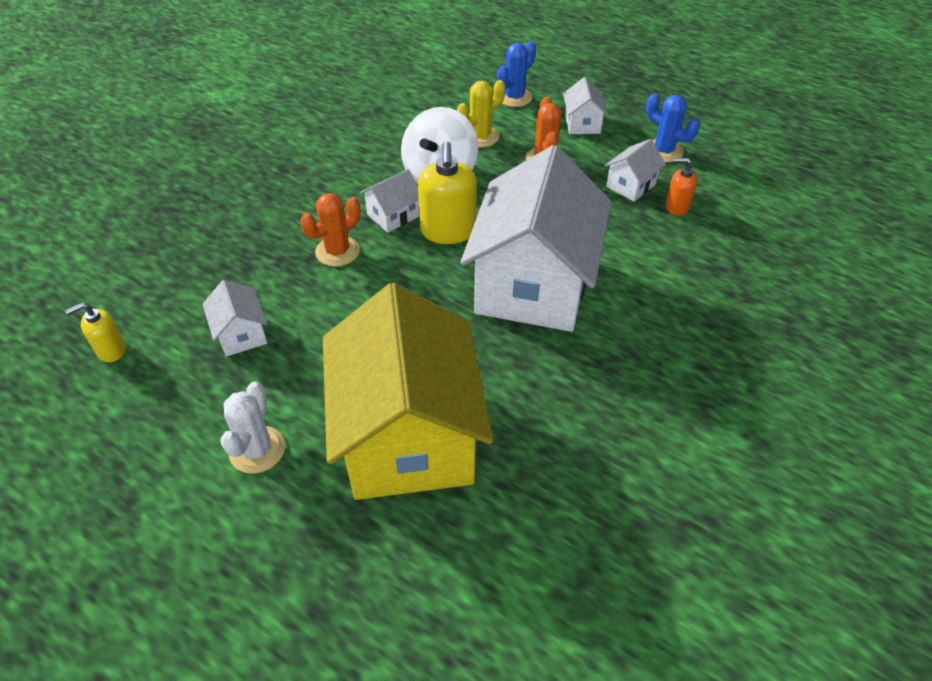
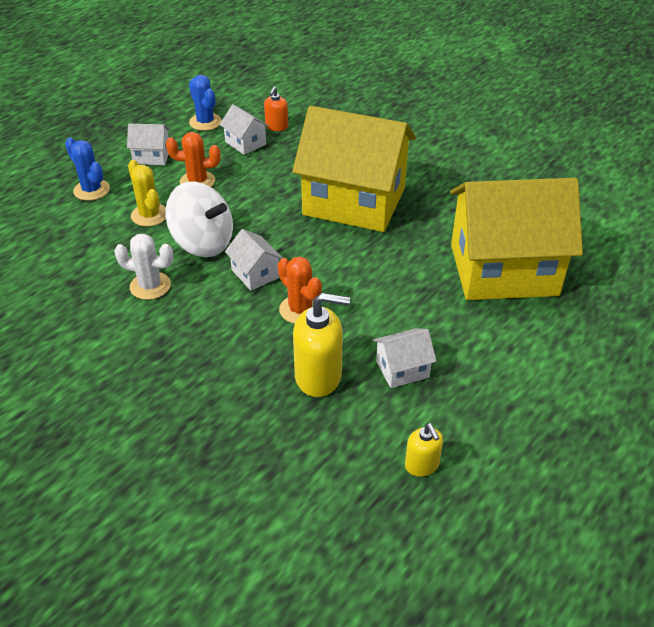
camera: 85 degrees left, 5 degrees down
(257, 450) = (524, 349): white cactus -> white cactus (150, 286)
(448, 231) = (284, 241): yellow soap dispenser -> yellow soap dispenser (318, 376)
(533, 284) = (354, 201): white house -> yellow house
(663, 151) = (205, 122): blue cactus -> blue cactus turned 75 degrees counterclockwise

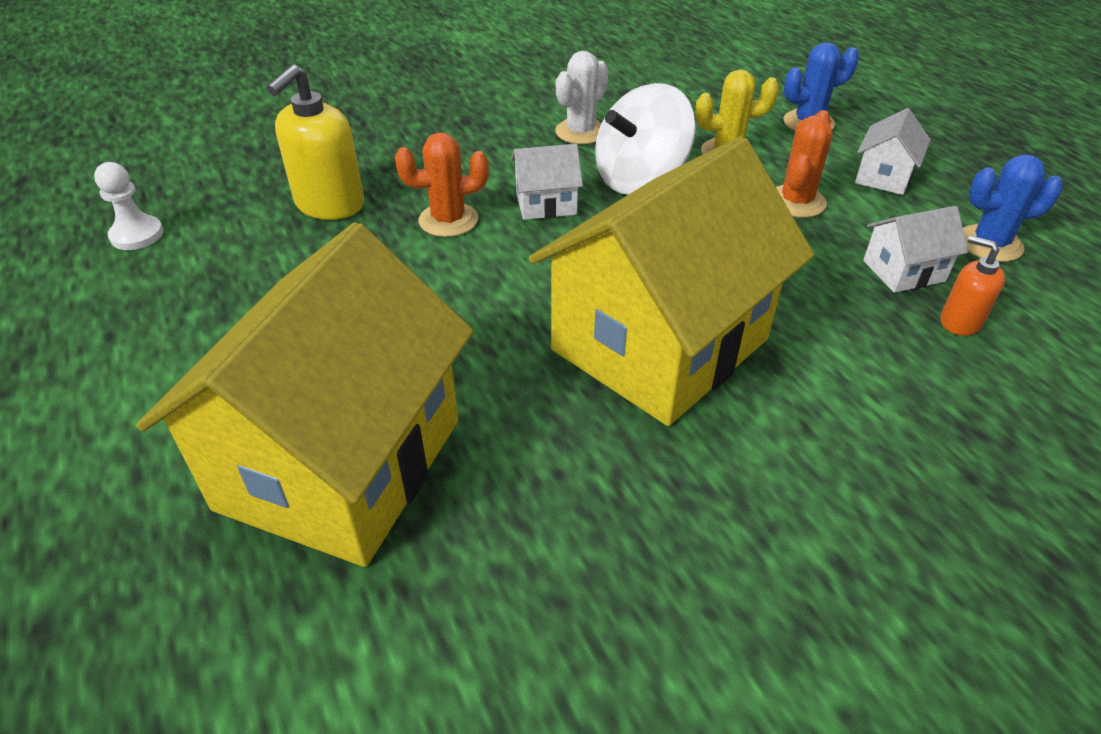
camera: 115 degrees right, 0 degrees up
(402, 369) = (269, 268): white house -> none
(422, 465) = (137, 235): yellow soap dispenser -> white pawn

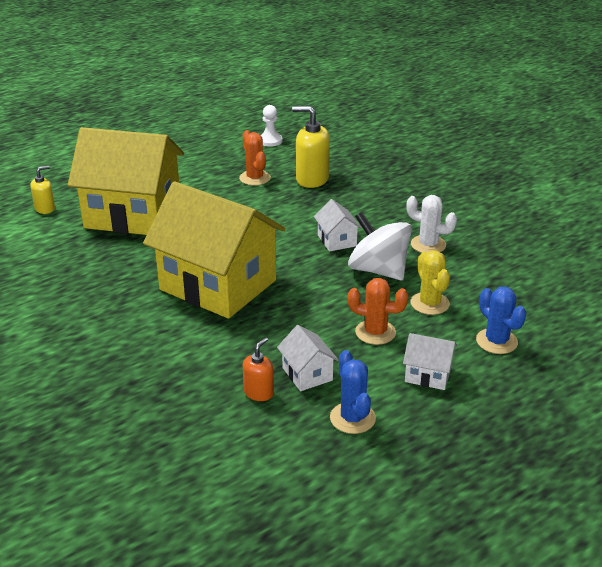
camera: 80 degrees right, 10 degrees down
(210, 671) = (45, 209): none -> yellow soap dispenser
(448, 220) = (309, 213): orange cactus -> orange cactus (255, 178)

